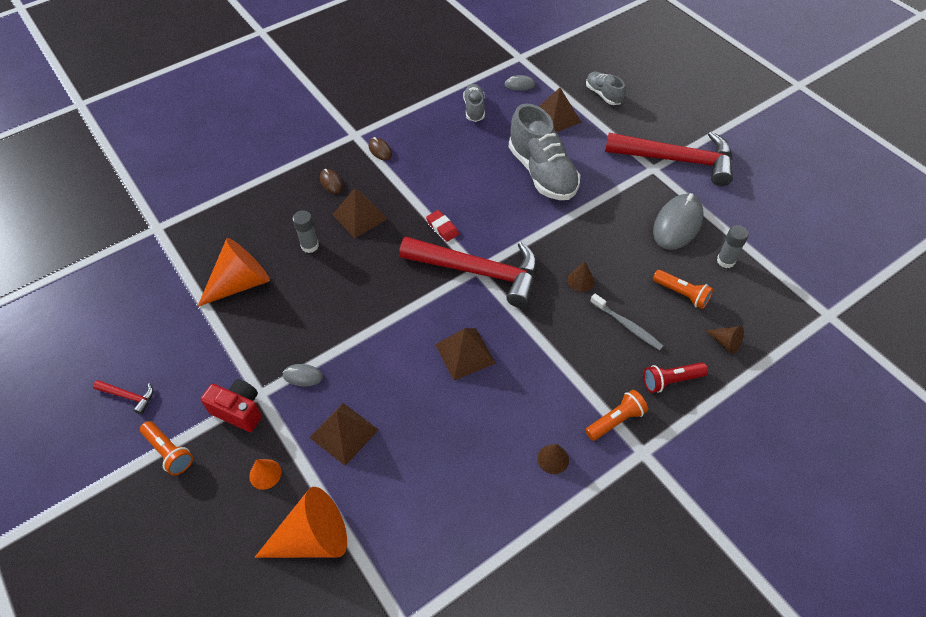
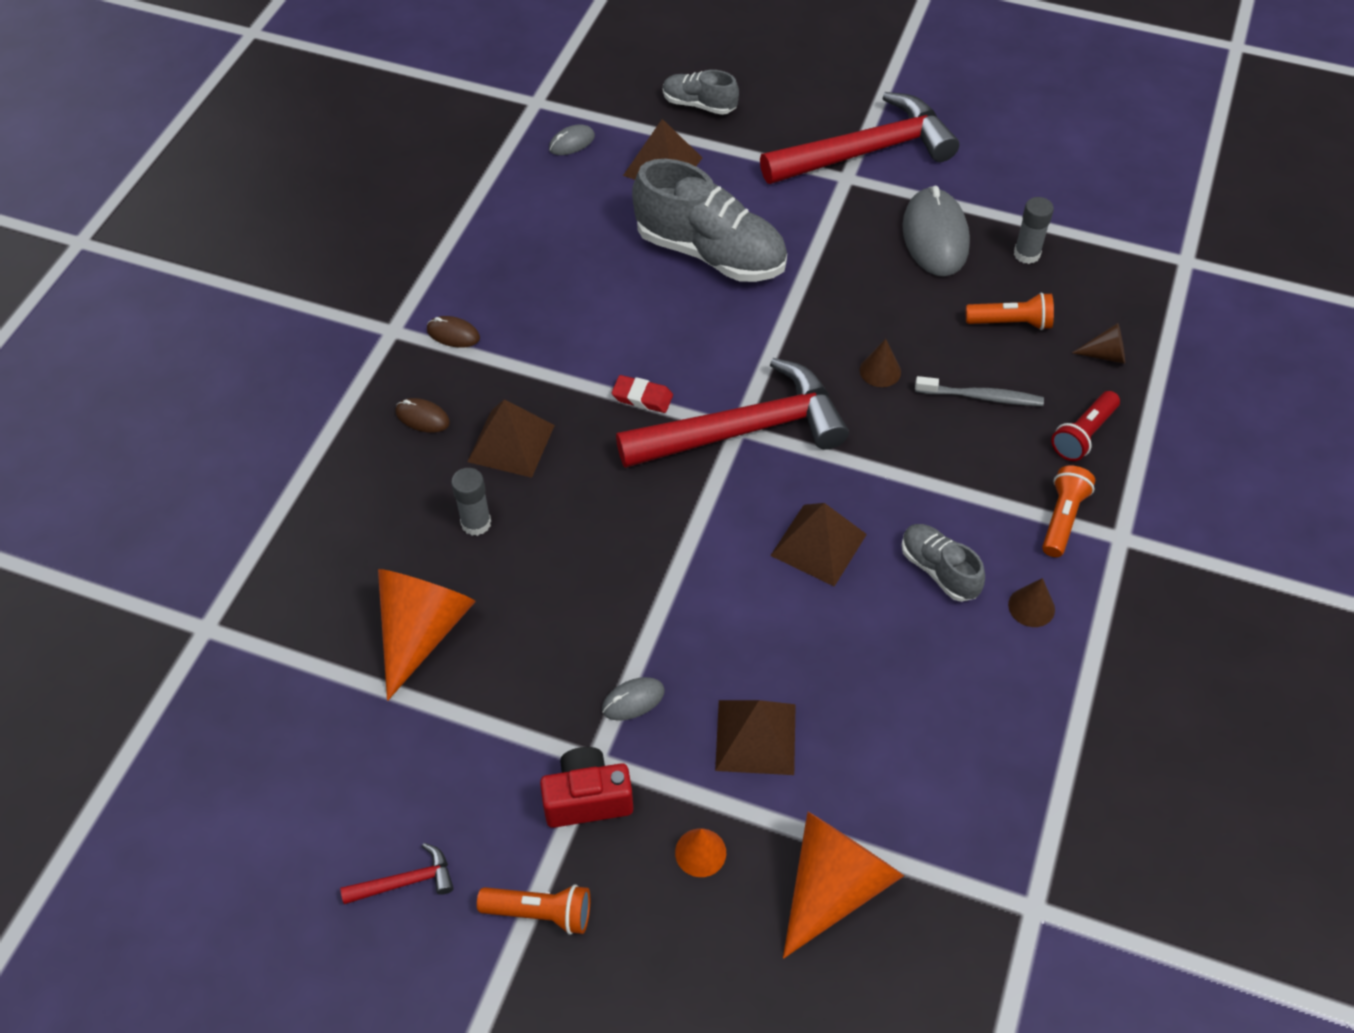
camera: 35 degrees left, 0 degrees up
(474, 109) = (538, 208): grey shoe -> grey shoe (939, 570)

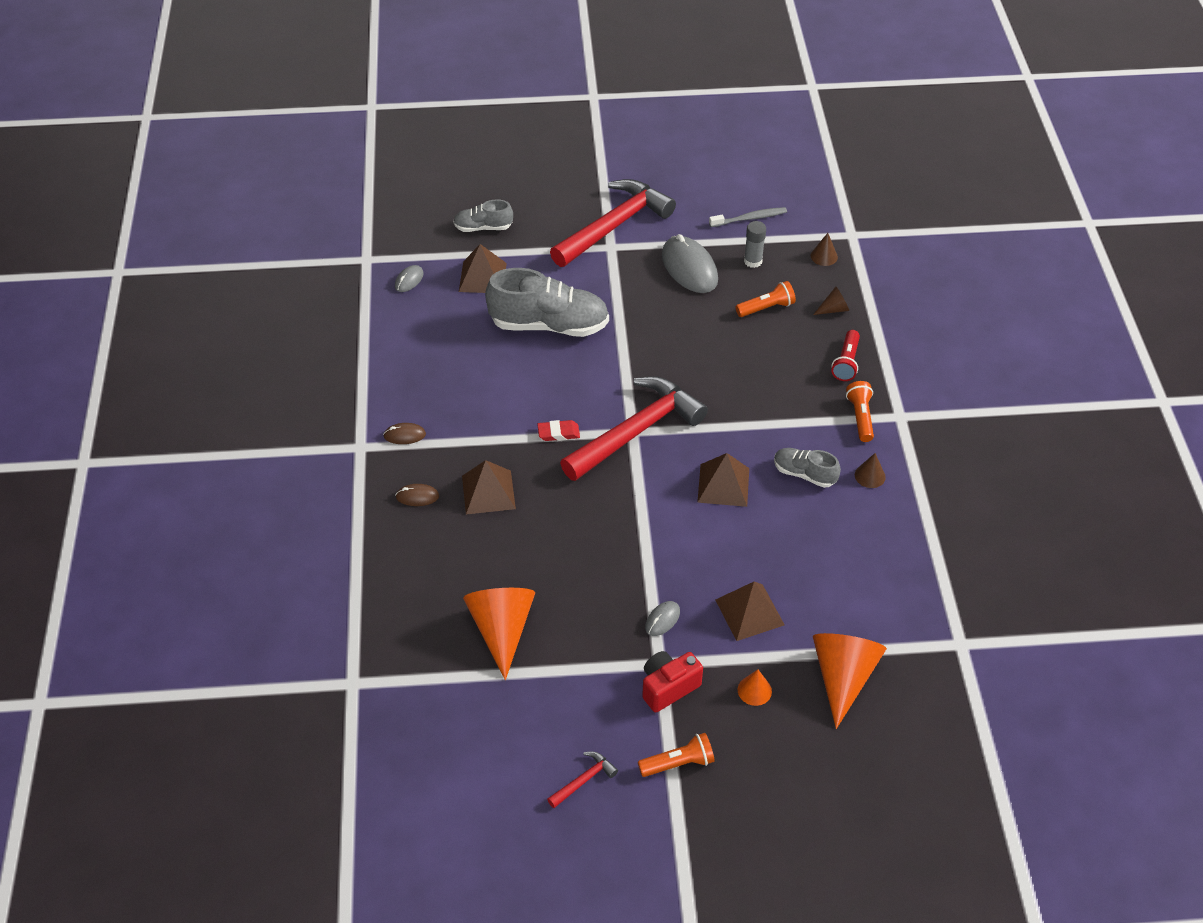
camera: 25 degrees left, 5 degrees down
(476, 523) = (496, 550): grey glue stick -> none
(880, 371) = (702, 365): brown cone -> brown cone (824, 256)
(981, 397) = (773, 360): grey toothbrush -> grey toothbrush (749, 218)

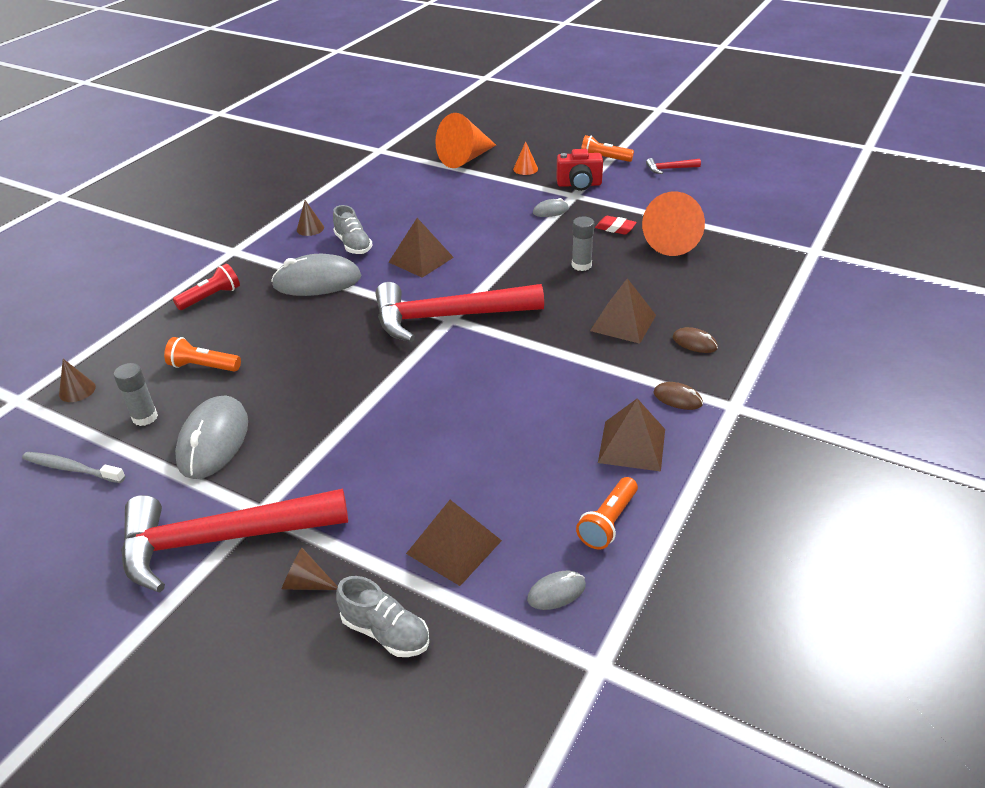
camera: 145 degrees left, 10 degrees down
(549, 325) = (431, 445): grey shoe -> none
(558, 433) = (519, 342): red eraser -> red eraser (615, 228)
(571, 548) = (581, 265): none -> grey glue stick
(749, 612) = (487, 197): brown pyramid -> brown pyramid (632, 445)
(783, 417) = (317, 281): none -> grey mouse
(833, 309) = (151, 340): brown cone -> brown cone (306, 583)
(860, 417) = (261, 260): orange flashlight -> orange flashlight (608, 522)

